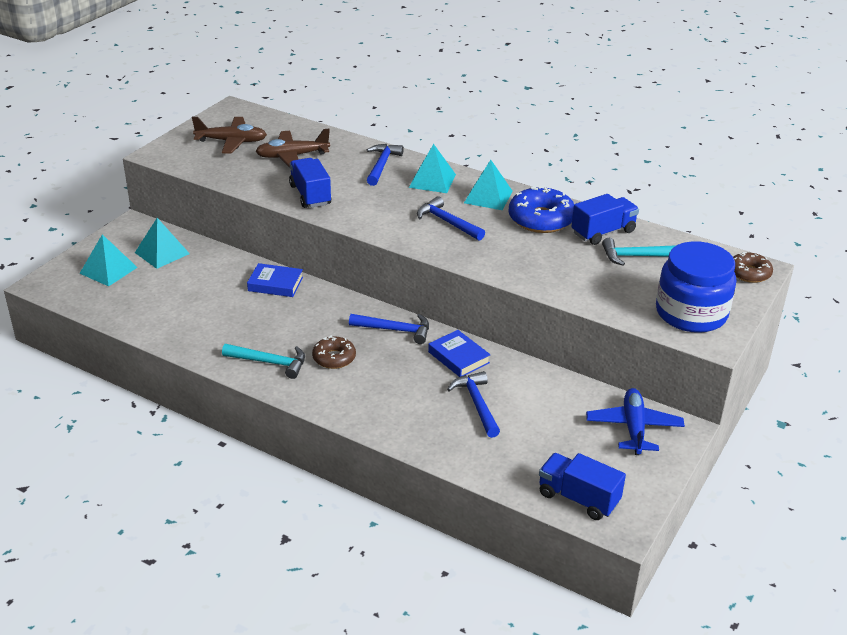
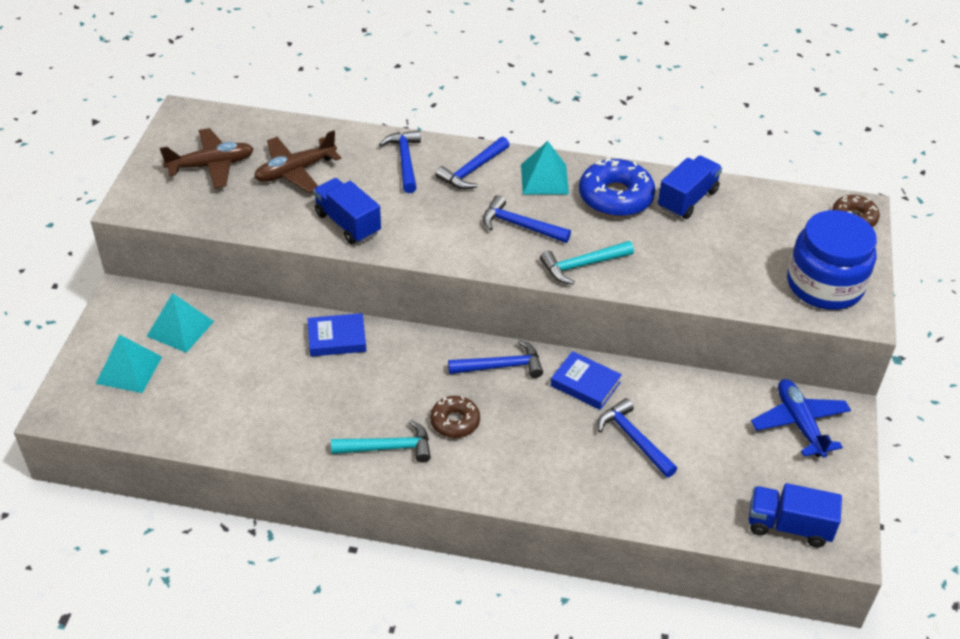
camera: 20 degrees left, 10 degrees up
(432, 180) = (472, 170): turquoise pyramid -> blue hammer
(637, 256) = (737, 223): turquoise hammer -> turquoise hammer (582, 265)

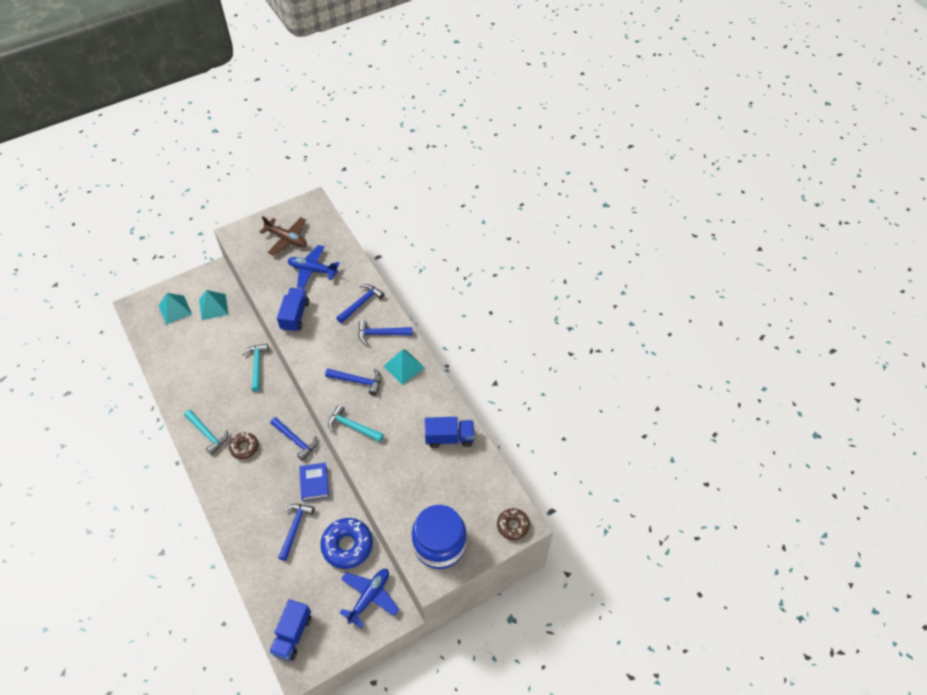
camera: 50 degrees right, 10 degrees up
(295, 171) = (312, 270): brown plane -> blue plane
(337, 339) = (257, 365): blue book -> turquoise hammer
(519, 225) = (358, 381): blue hammer -> blue hammer turned 120 degrees clockwise
(615, 197) = (419, 405): blue donut -> blue donut (347, 546)
(788, 526) = (292, 634): blue truck -> blue truck turned 135 degrees counterclockwise

